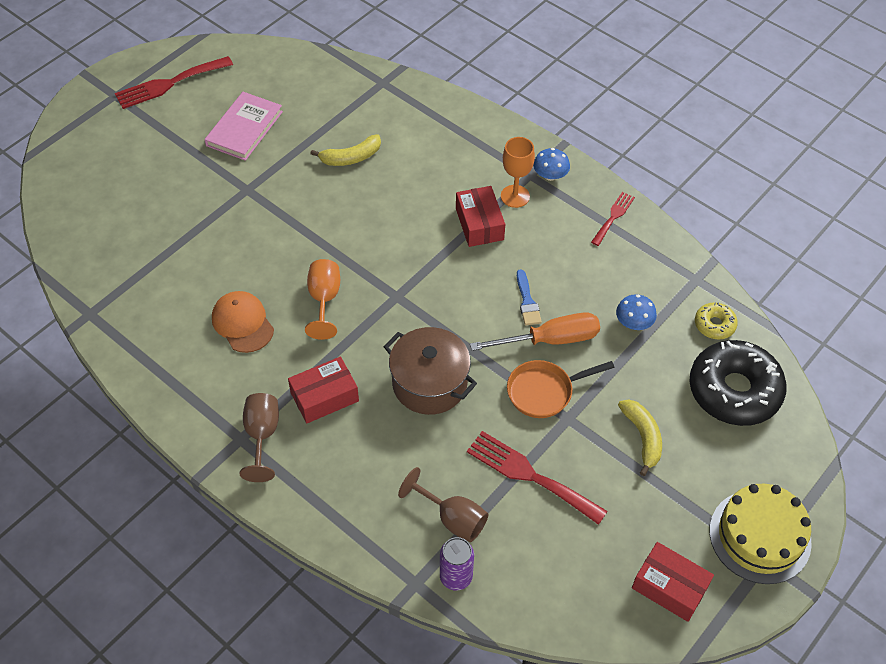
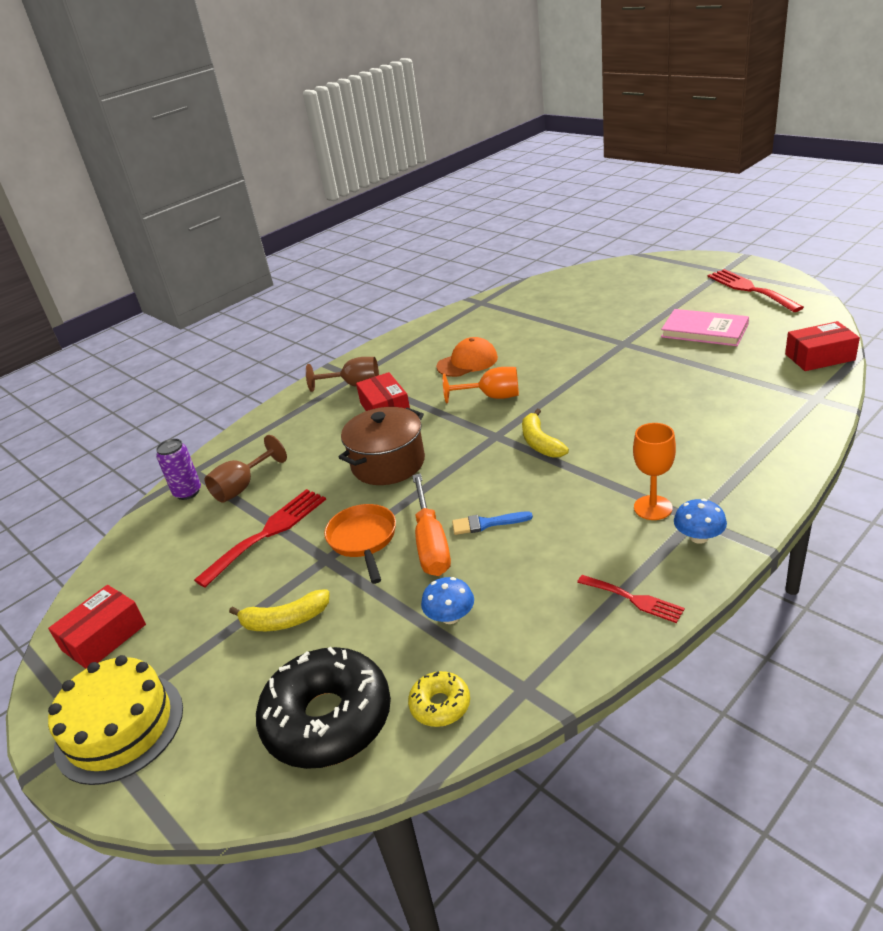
camera: 100 degrees right, 20 degrees down
(351, 157) = (683, 391): yellow banana -> yellow banana (540, 443)
(479, 224) = (601, 482): red box -> red box (819, 357)

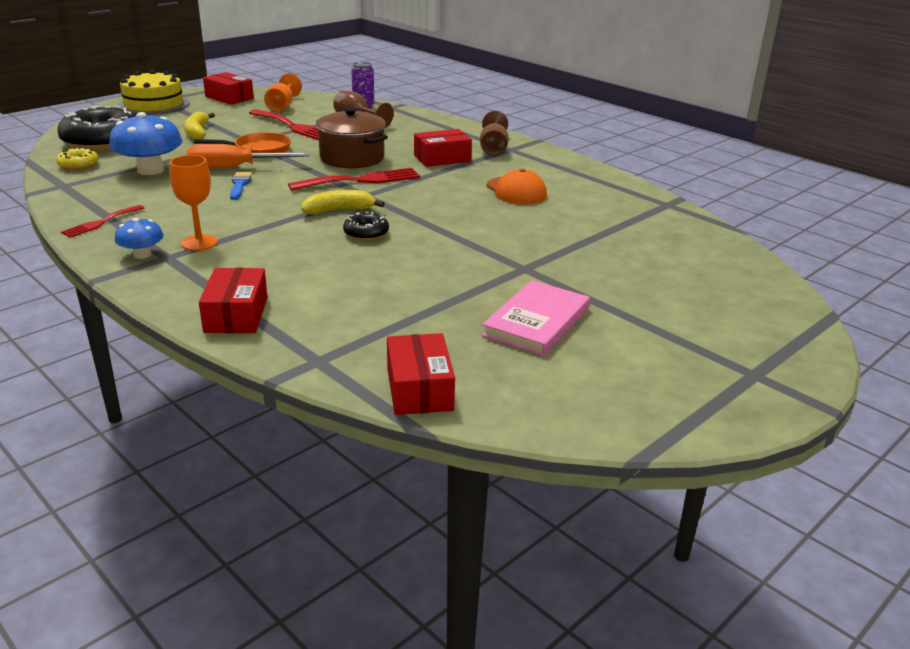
camera: 85 degrees right, 5 degrees down
(450, 617) = (150, 170): blue mushroom -> blue mushroom, size x1.84
(492, 397) = (437, 197): orange goblet -> orange goblet (282, 106)
(589, 418) = (366, 233): none -> black donut
(750, 289) = (672, 383): red fork -> red fork (361, 180)
(778, 448) = (236, 314): none -> red box

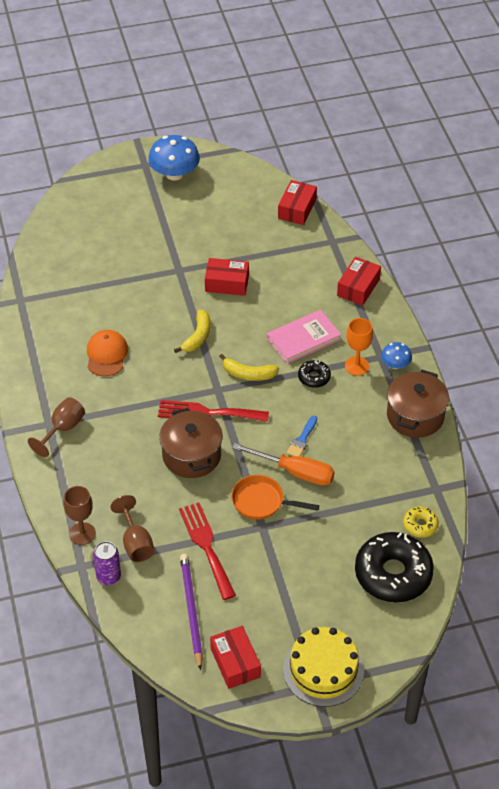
camera: 150 degrees left, 20 degrees up
(100, 223) = (415, 416): red fork -> brown pot
(150, 170) = (363, 492): blue mushroom -> blue mushroom (174, 174)
(197, 132) = (301, 566): yellow banana -> yellow banana (197, 336)
(282, 106) = (191, 610): orange goblet -> purple pencil
(366, 233) = (247, 338): black donut -> black donut (314, 377)
(407, 116) = (82, 534): none -> brown goblet
(442, 158) = (119, 427): red box -> red box (227, 283)
(537, 322) = (210, 228): pink book -> pink book (303, 339)

